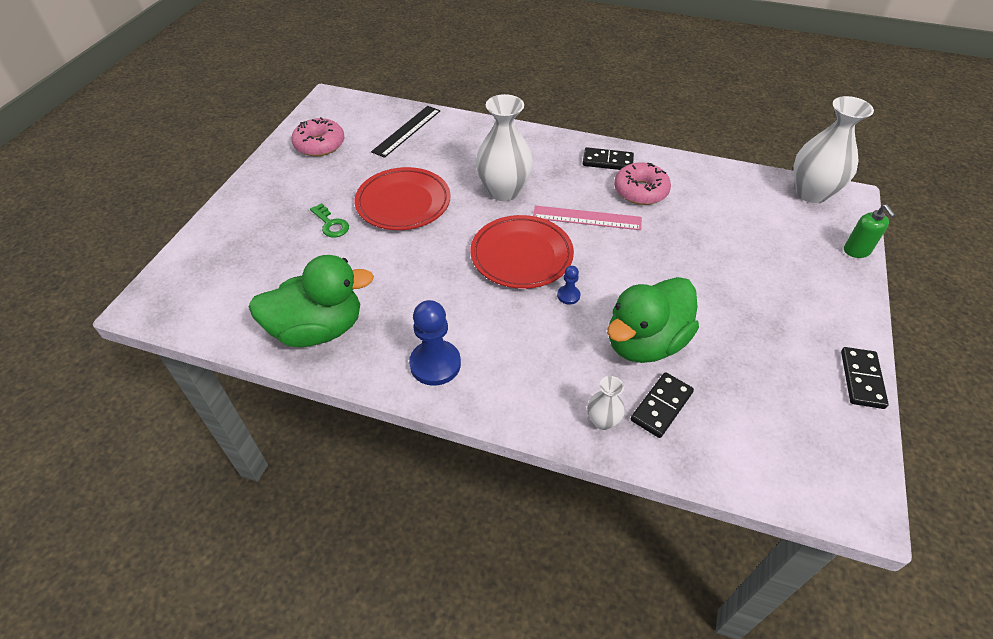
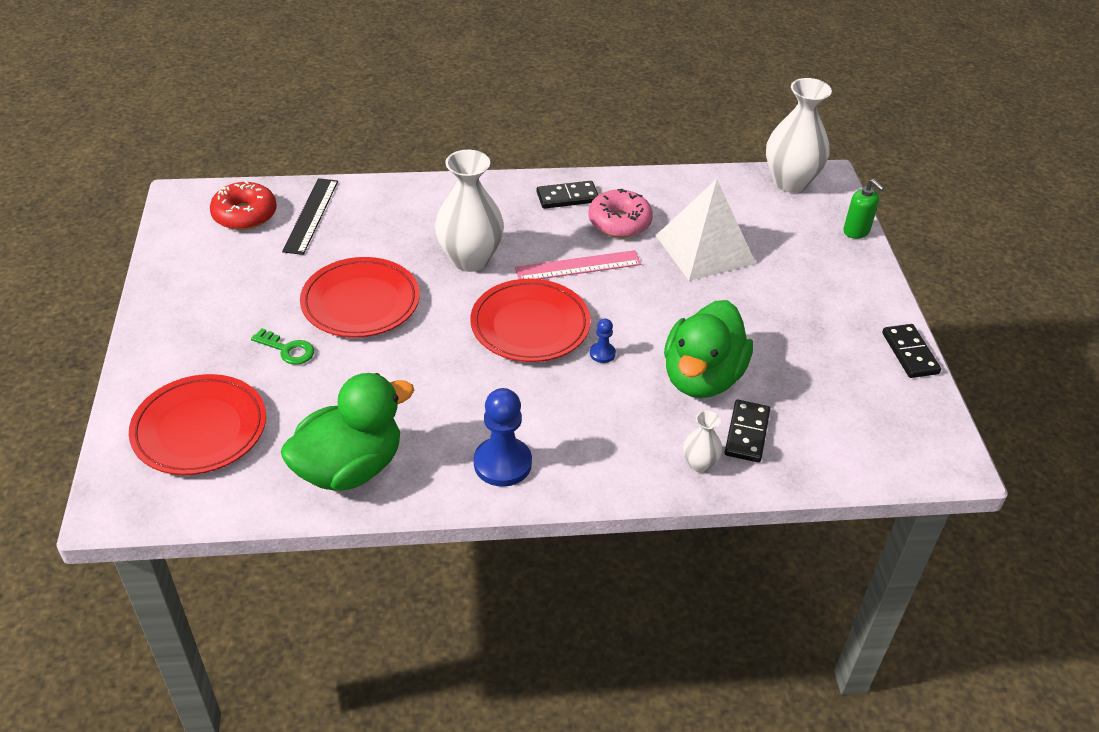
camera: 25 degrees left, 5 degrees down
(235, 266) = (200, 429): none -> red plate
(320, 145) = (209, 258): pink donut -> none
(362, 120) = (245, 215): none -> red donut
(704, 231) = (705, 249): none -> white pyramid

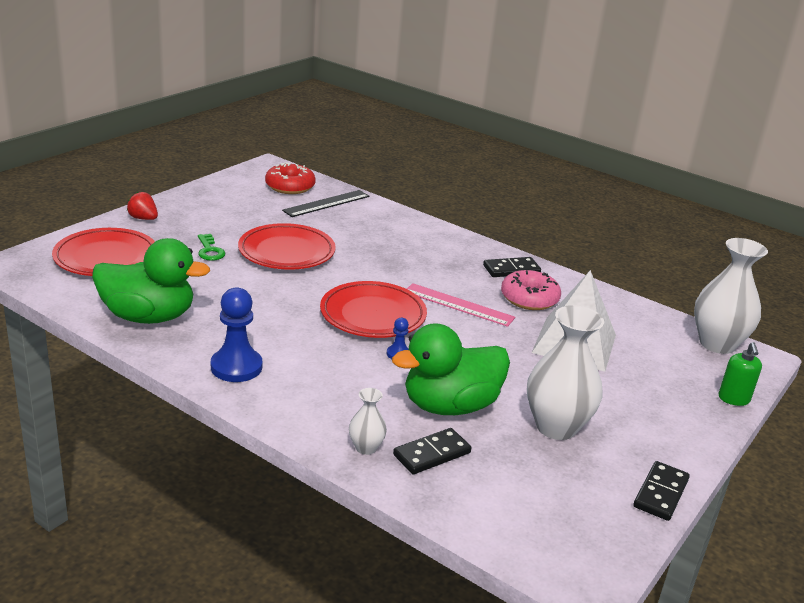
camera: 40 degrees right, 15 degrees down
(159, 353) = (143, 218): none -> red strawberry
(470, 259) = (389, 266): white vase -> white vase (556, 427)
(567, 197) = (511, 269): black domino -> black domino turned 45 degrees counterclockwise

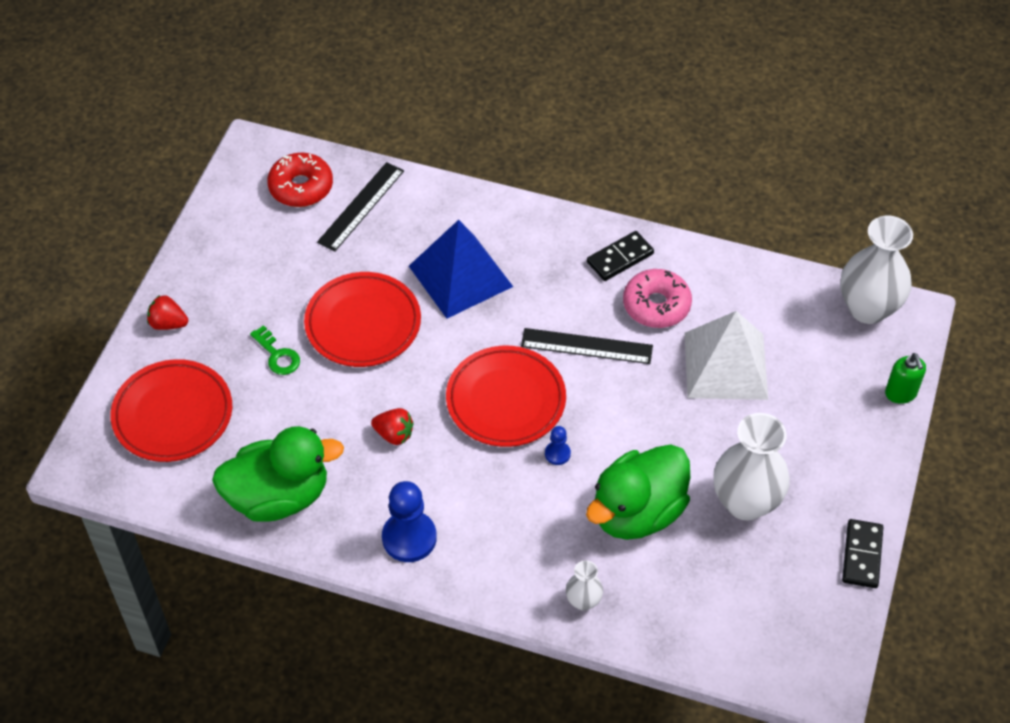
camera: 15 degrees left, 25 degrees up
(268, 309) = (394, 434): none -> red strawberry
(378, 249) = (460, 276): none -> blue pyramid
(432, 454) = (645, 585): black domino -> none
(458, 305) = (586, 346): pink ruler -> black ruler

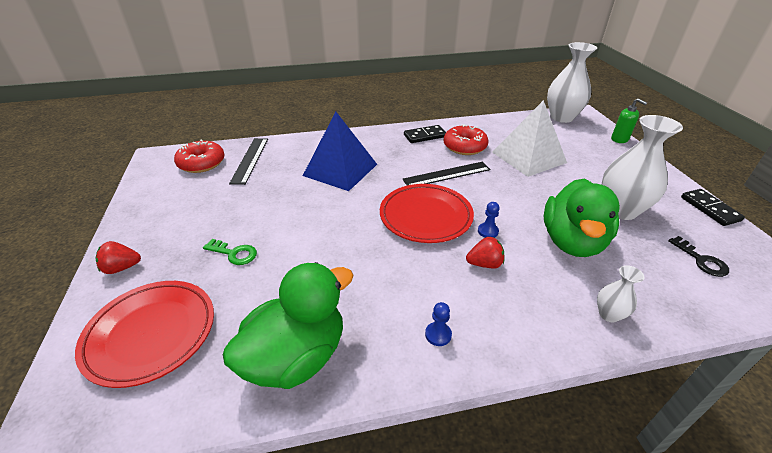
camera: 30 degrees left, 15 degrees down
(363, 324) = (292, 213): red plate -> none
(394, 434) = (365, 267): red strawberry -> red strawberry (484, 264)
(409, 538) = (438, 334): blue pawn -> blue pawn, size x0.49
(620, 258) = (425, 136): black domino -> black domino turned 45 degrees clockwise
(656, 305) = (464, 147): pink donut -> red donut
(754, 603) = (701, 260): none -> black key

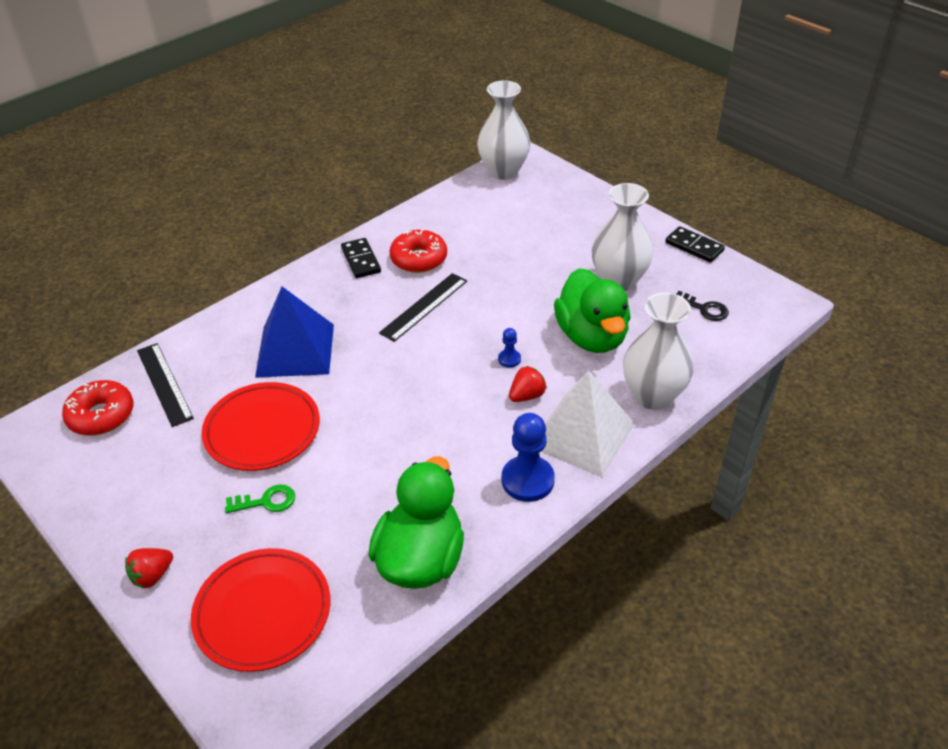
camera: 30 degrees left, 5 degrees up
(425, 136) = (361, 260): black domino -> black domino turned 60 degrees counterclockwise
(425, 216) = (437, 369): red plate -> red plate (262, 430)
(438, 334) = (527, 480): blue pawn -> blue pawn, size x2.04
(529, 157) = (498, 247): white pyramid -> white pyramid (582, 434)
(609, 314) = (653, 396): white vase -> white vase, size x2.07
(619, 139) = (580, 184): green soap dispenser -> none

